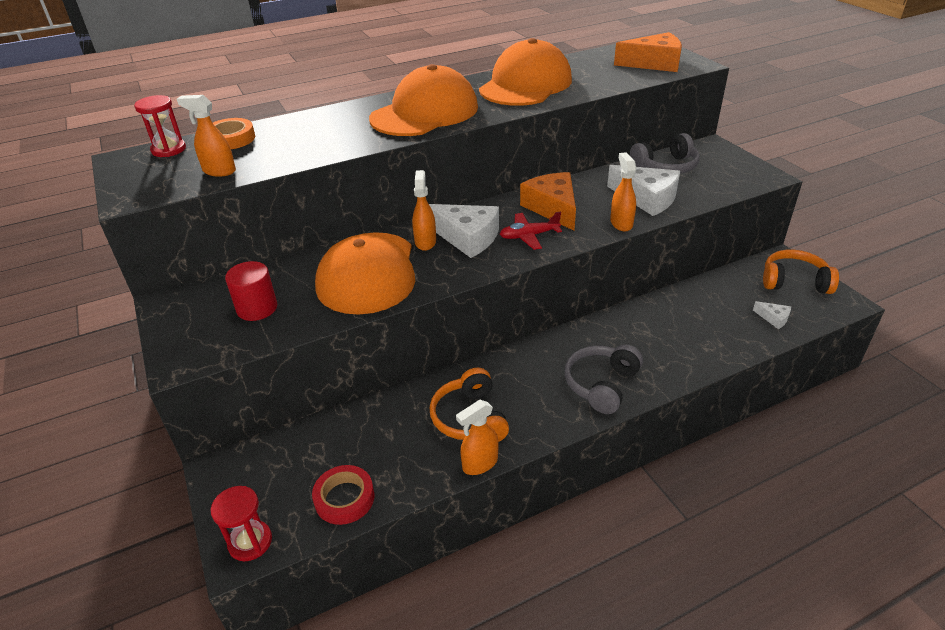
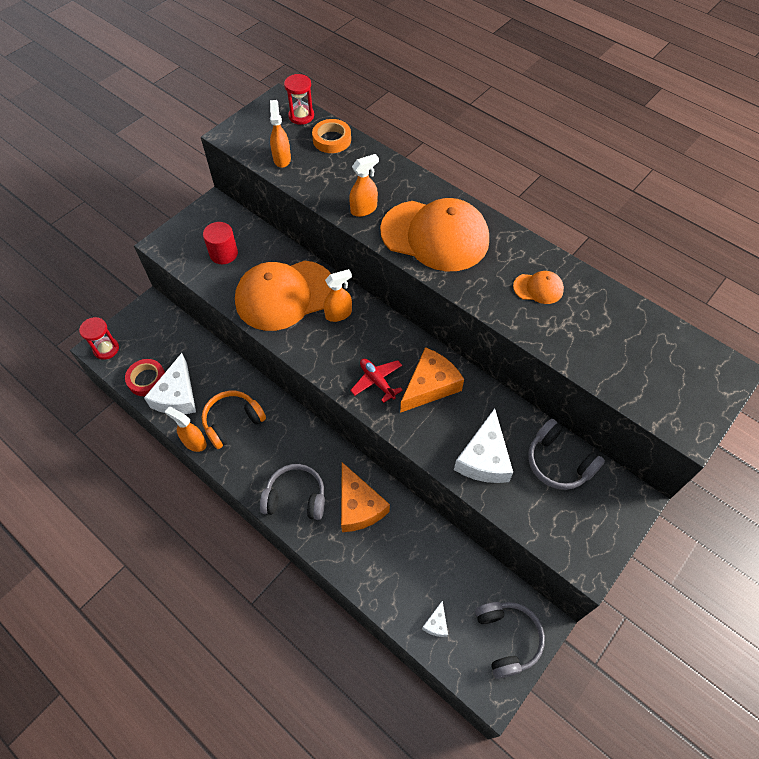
camera: 65 degrees right, 20 degrees up
(467, 237) = (356, 339): white cheese -> white cheese (177, 395)
(525, 85) = (538, 288): orange cap -> orange cap, size x0.43
(621, 223) = (428, 446): orange spray bottle -> orange spray bottle (364, 209)
(654, 63) = (666, 387): orange cheese -> orange cheese (358, 506)
(794, 281) = (507, 639): orange headphones -> grey headphones

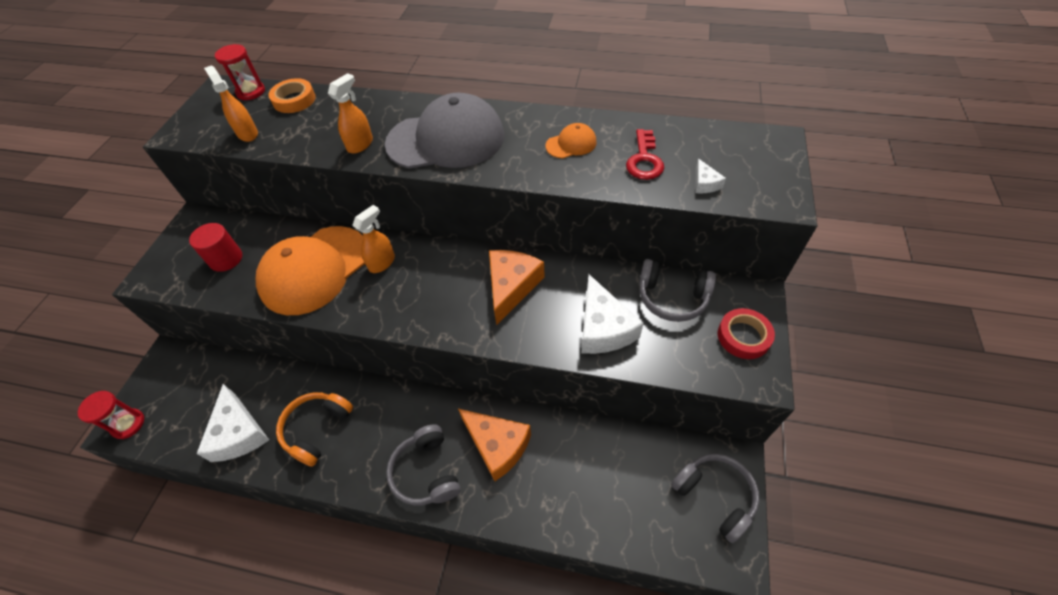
camera: 25 degrees left, 5 degrees down
(147, 379) = (194, 433): red tape -> red tape (743, 336)
(194, 442) = (282, 473): orange spray bottle -> none
(295, 497) = (426, 472): grey headphones -> grey headphones turned 90 degrees counterclockwise
(377, 381) = (456, 307): red plane -> none
(435, 236) = (446, 140): orange cap -> grey cap
(436, 623) = (641, 521): white cheese -> white cheese (705, 183)
(592, 333) = (644, 160): none -> red key

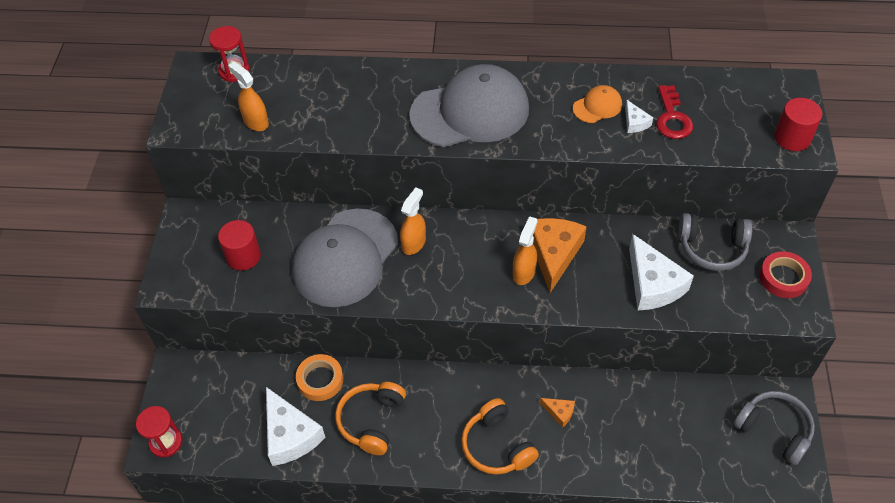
camera: 10 degrees left, 0 degrees up
(294, 100) = (288, 77): orange tape -> orange tape (320, 380)
(315, 270) = (345, 258): orange cap -> grey cap
(360, 144) = (383, 124): orange spray bottle -> orange spray bottle (524, 272)
(426, 472) = (497, 446): grey headphones -> orange headphones
(497, 445) = (559, 412): orange cheese -> orange cheese, size x0.46
(705, 183) = (733, 138): white cheese -> white cheese (635, 123)
(769, 189) = (792, 138): none -> red cylinder

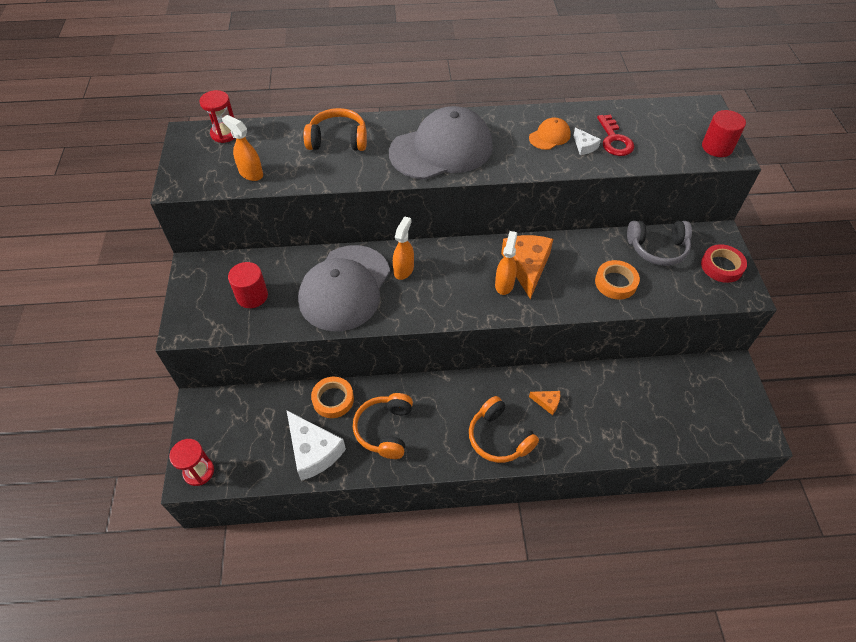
camera: 10 degrees left, 0 degrees up
(356, 90) = (338, 140): none -> orange headphones
(653, 284) = (615, 283): white cheese -> orange tape
(774, 430) = (728, 396): grey headphones -> none

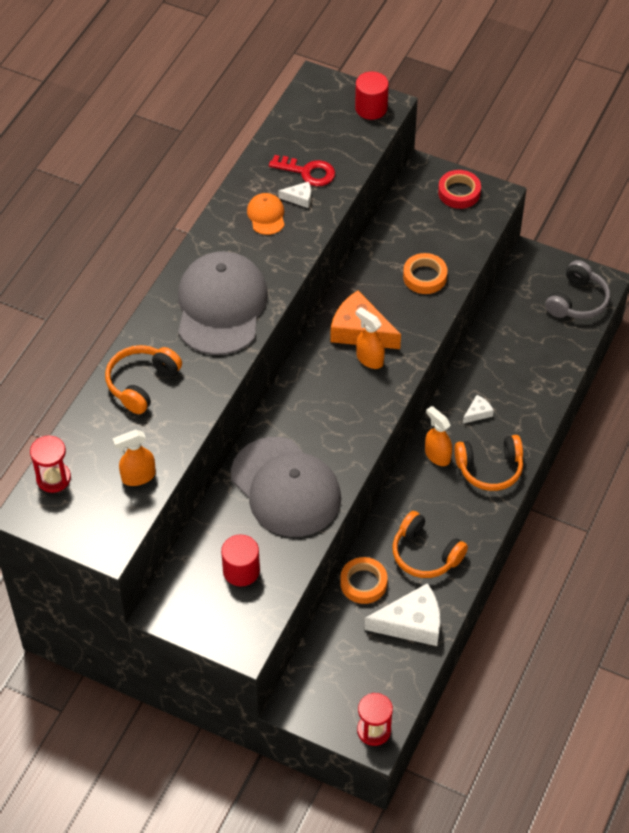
camera: 60 degrees left, 0 degrees up
(403, 269) = (296, 429): orange spray bottle -> orange spray bottle (437, 455)
(547, 402) = (477, 413): orange cheese -> white cheese
(657, 249) = (408, 224): grey headphones -> grey headphones (577, 301)

